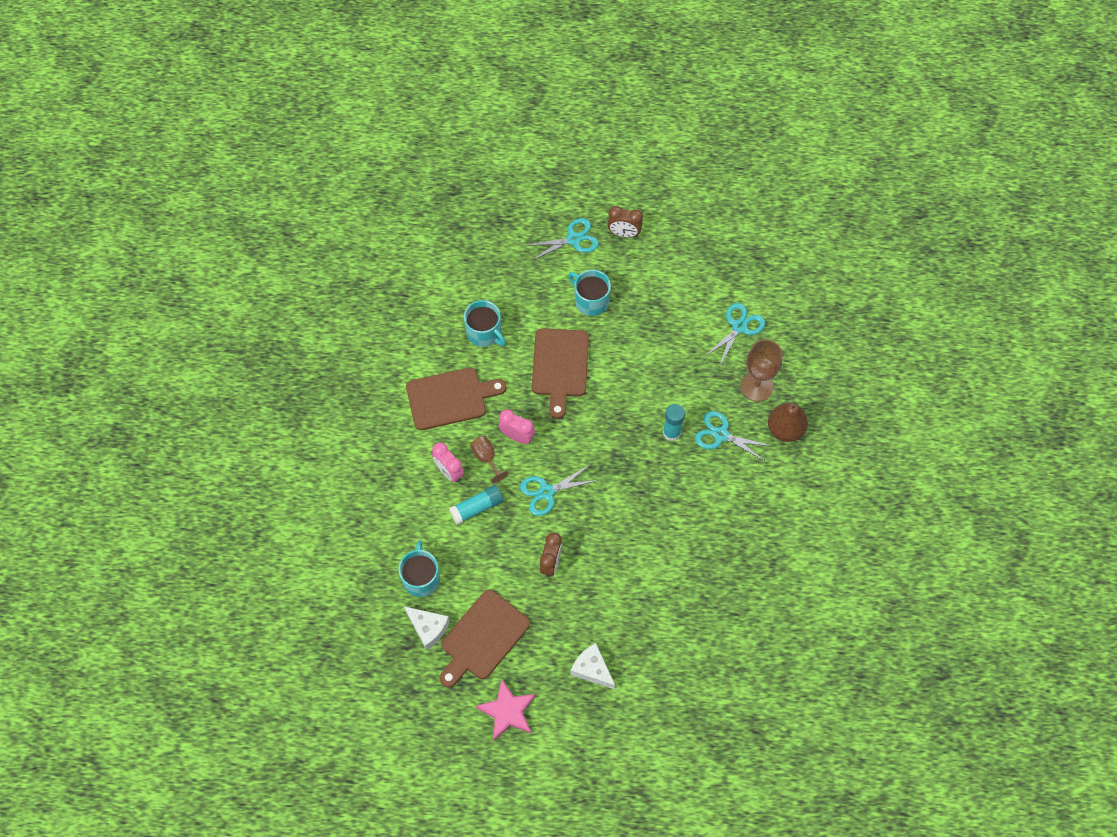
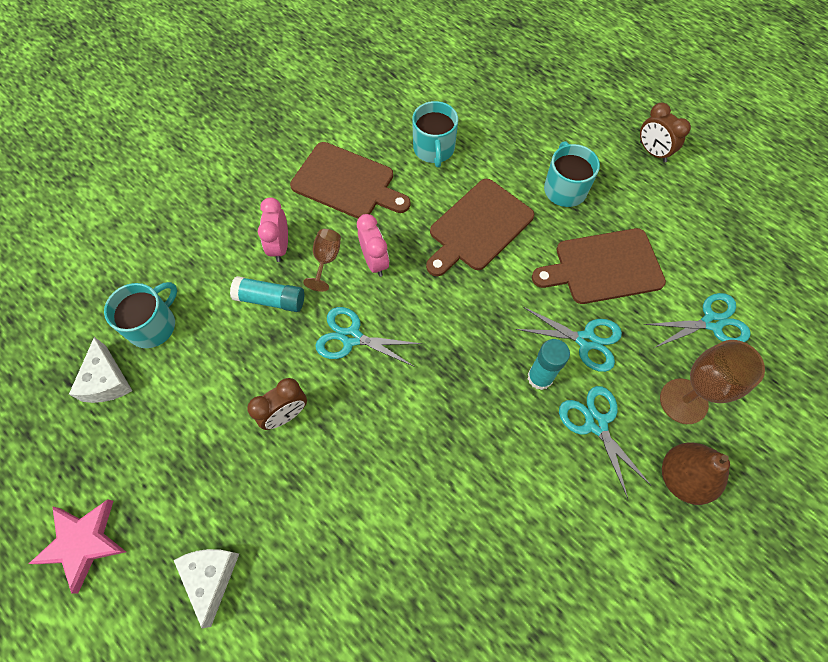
camera: 40 degrees right, 0 degrees up
(483, 638) = (143, 436): brown cutting board -> brown cutting board (604, 267)
(573, 239) = (595, 126): turquoise scissors -> turquoise scissors (586, 341)

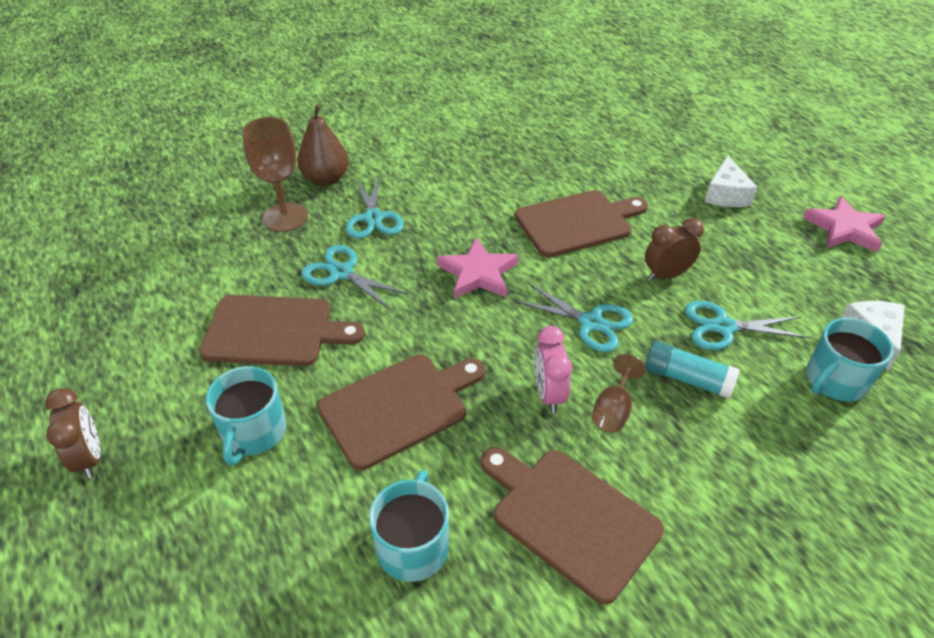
camera: 165 degrees left, 20 degrees down
(280, 246) = (677, 441): pink clock -> none
(382, 473) = (577, 222): none -> brown cutting board
(463, 371) = (478, 273): none -> pink star
(540, 377) = (405, 255): turquoise glue stick -> none
(712, 322) = (205, 262): turquoise scissors -> turquoise scissors (723, 327)

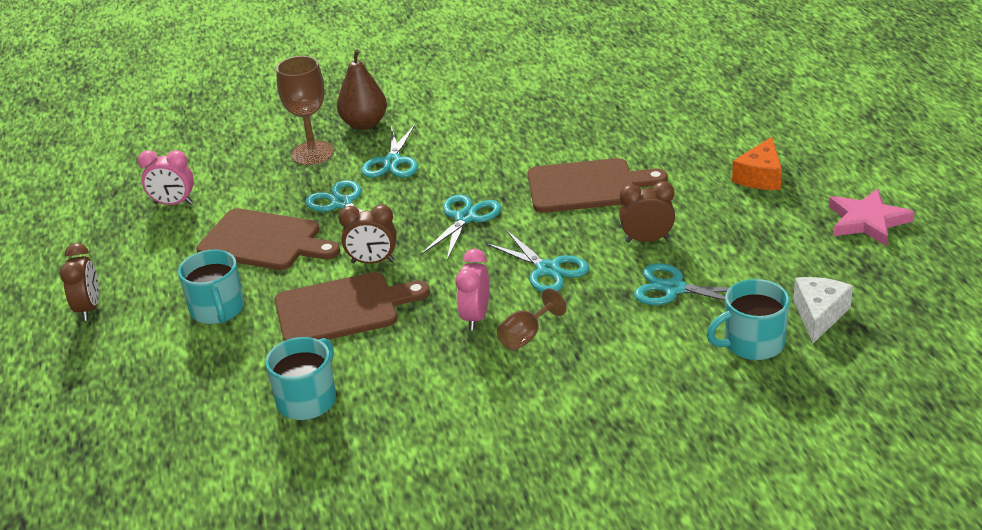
camera: 20 degrees right, 10 degrees down
(151, 297) = (173, 203): none -> pink clock
(254, 432) = (218, 310): turquoise mug -> turquoise mug turned 45 degrees counterclockwise
(405, 340) = (372, 262): none -> brown clock
(478, 273) = (465, 218): pink star -> turquoise scissors
(570, 518) = (442, 402): brown cutting board -> none
(687, 379) = (610, 323): turquoise glue stick -> none
(726, 194) = (760, 177): white cheese -> orange cheese

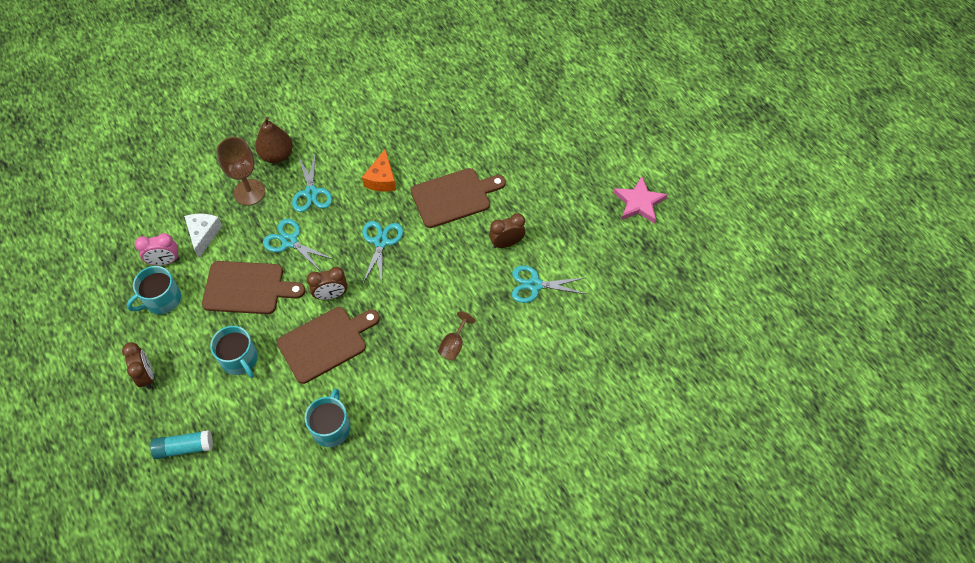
camera: 20 degrees left, 25 degrees up
(96, 389) = (184, 448): none -> turquoise glue stick
(475, 317) = (416, 334): pink clock -> none
(547, 269) = (450, 282): turquoise scissors -> none
(752, 343) = (593, 324): turquoise mug -> turquoise mug (162, 300)
(760, 177) = (564, 170): orange cheese -> orange cheese (382, 179)
(819, 315) = (627, 292): white cheese -> white cheese (203, 235)

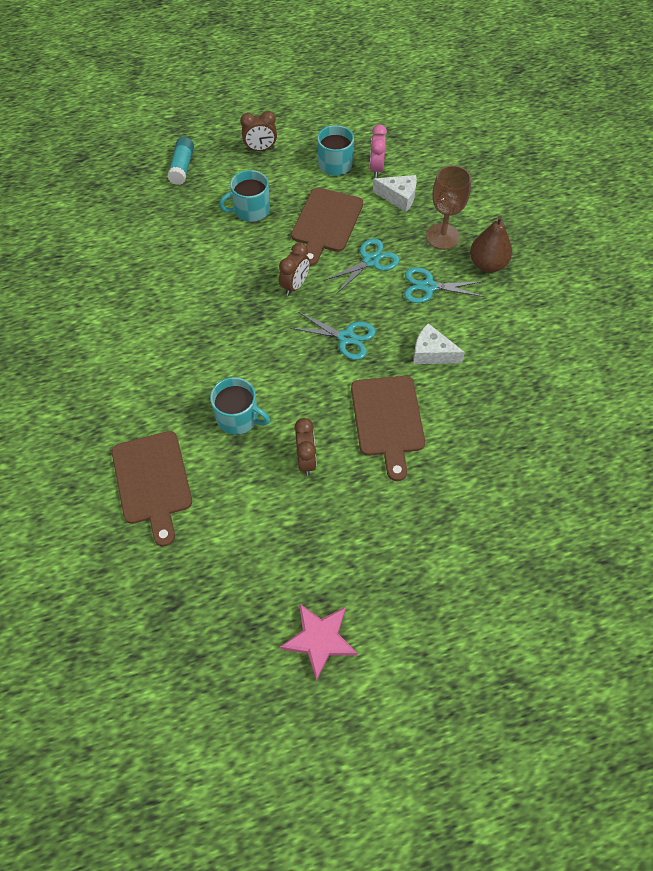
camera: 105 degrees right, 0 degrees up
(325, 343) = (242, 273): brown cutting board -> brown cutting board (152, 481)
(331, 295) = (295, 285): brown clock -> brown clock turned 150 degrees counterclockwise
(331, 427) = (153, 265): turquoise mug -> turquoise mug (238, 418)
(382, 179) = (432, 353): orange cheese -> white cheese
(454, 344) = (197, 379): brown goblet -> none
(534, 285) = (239, 475): turquoise scissors -> none

